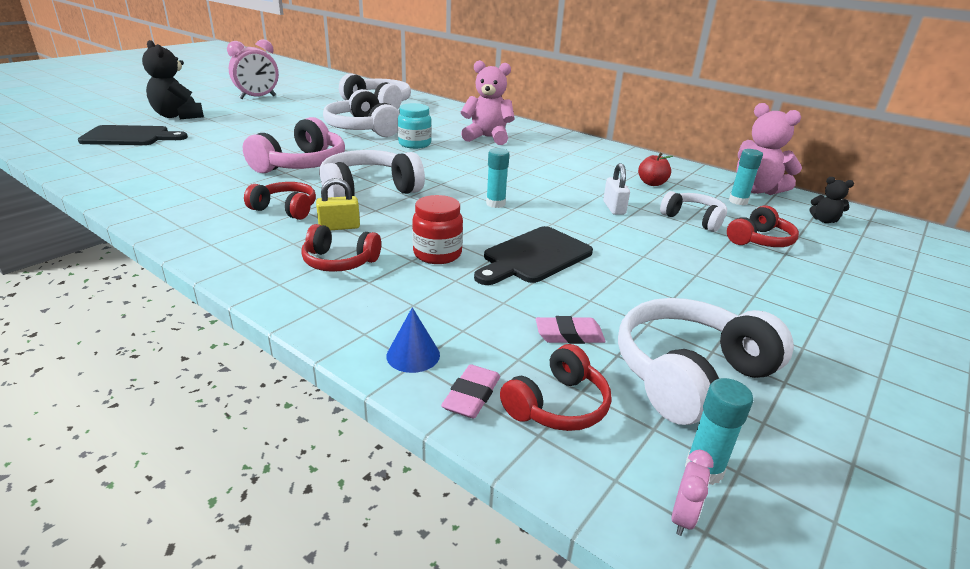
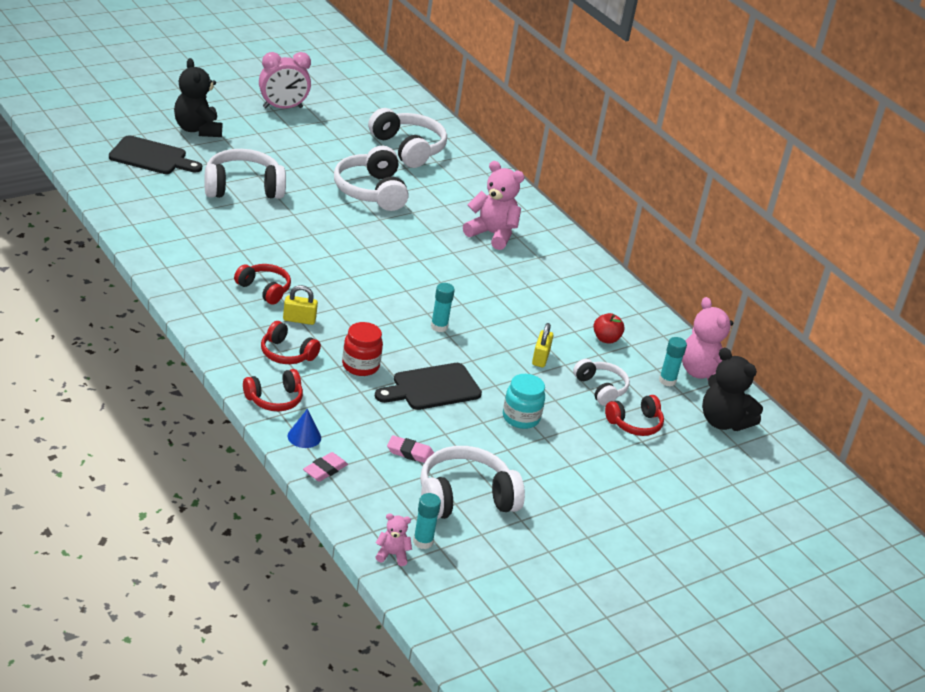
camera: 15 degrees right, 5 degrees up
(301, 164) = (294, 235): pink headphones -> none
(368, 191) = (338, 285): white headphones -> white headphones (243, 188)
(414, 144) = (411, 228): turquoise jar -> turquoise jar (521, 418)
(557, 405) = (370, 489): red headphones -> red headphones (274, 399)
(614, 208) = (540, 358): white padlock -> yellow padlock
(682, 517) = (392, 555): pink clock -> pink teddy bear
(824, 220) = (723, 422): black teddy bear -> black teddy bear, size x2.01

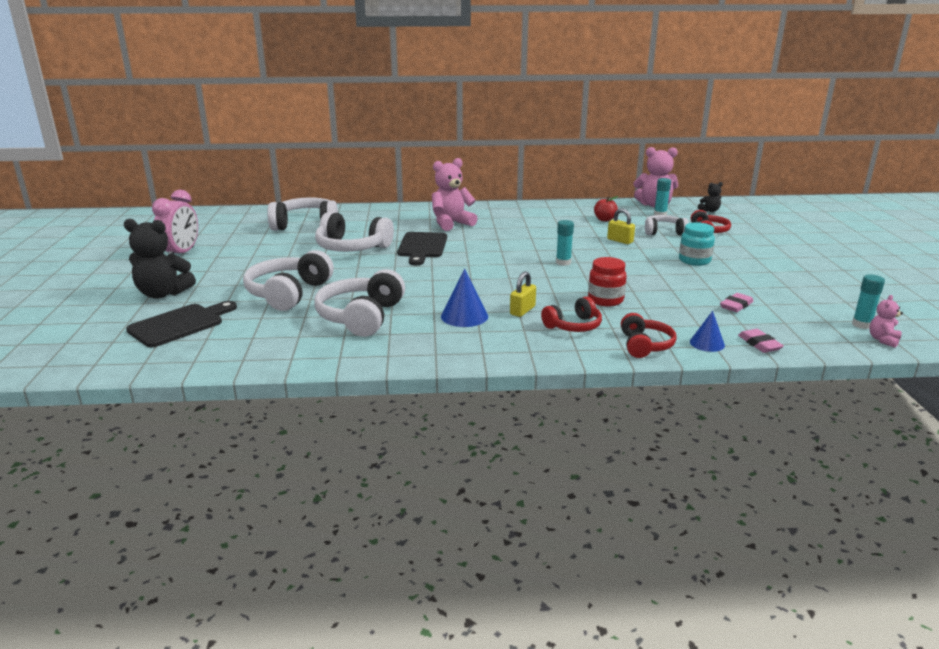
camera: 55 degrees left, 10 degrees down
(264, 289) = (464, 316): red headphones -> blue cone
(432, 388) = (647, 281): black cutting board -> black cutting board (422, 247)
(465, 498) = (799, 298): white headphones -> white headphones (361, 317)
(723, 422) = (709, 211): black teddy bear -> black teddy bear, size x0.50

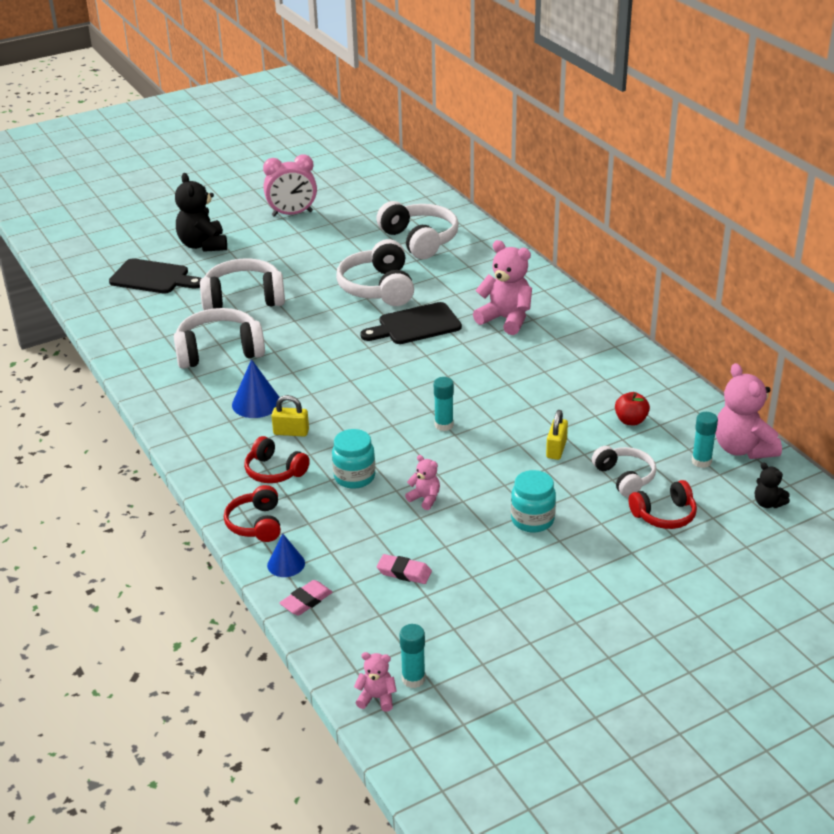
camera: 65 degrees right, 10 degrees up
(605, 300) = (354, 477): red jar -> turquoise jar
(644, 345) = (256, 524): red headphones -> red headphones turned 105 degrees clockwise
(650, 284) = (425, 499): none -> pink teddy bear

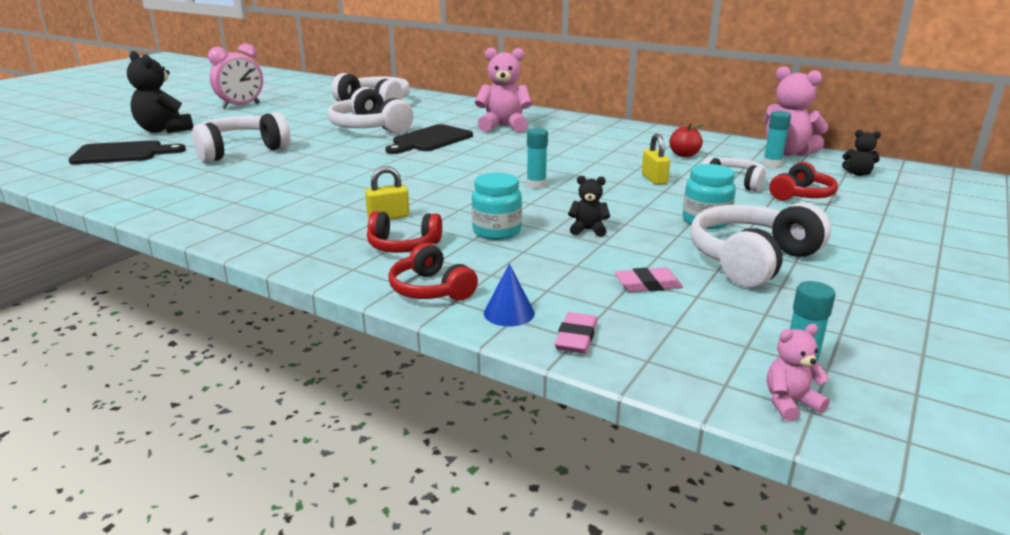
camera: 30 degrees left, 10 degrees down
(219, 351) = (246, 183): white headphones -> white headphones (752, 260)
(256, 403) = (326, 206): blue cone -> none
(425, 499) = (588, 230): pink teddy bear -> black teddy bear

